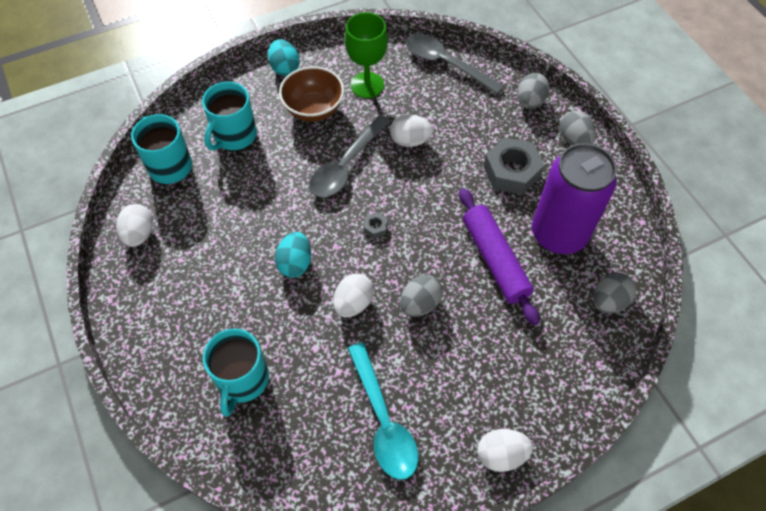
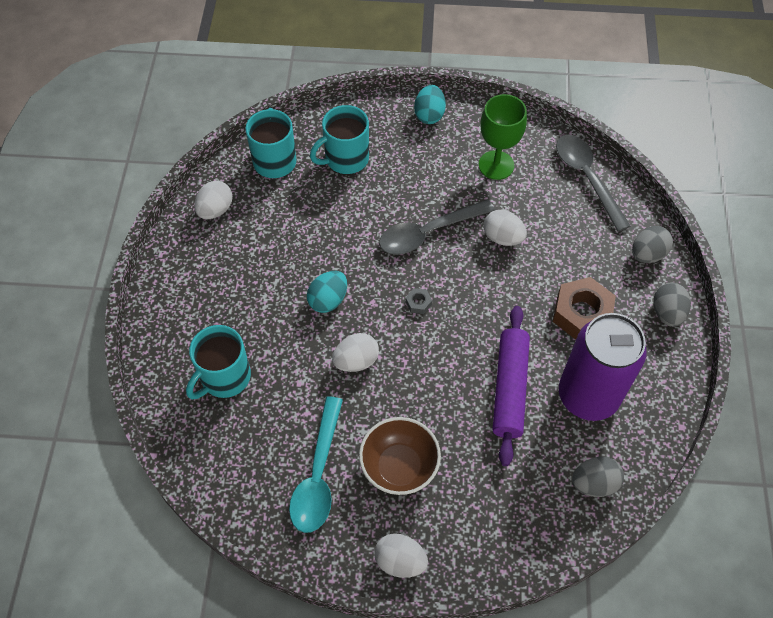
camera: 30 degrees right, 0 degrees up
(314, 109) = (431, 166): brown bowl -> brown bowl (399, 467)
(420, 304) = (414, 392): grey egg -> none
(511, 172) = (581, 314): grey nut -> brown nut

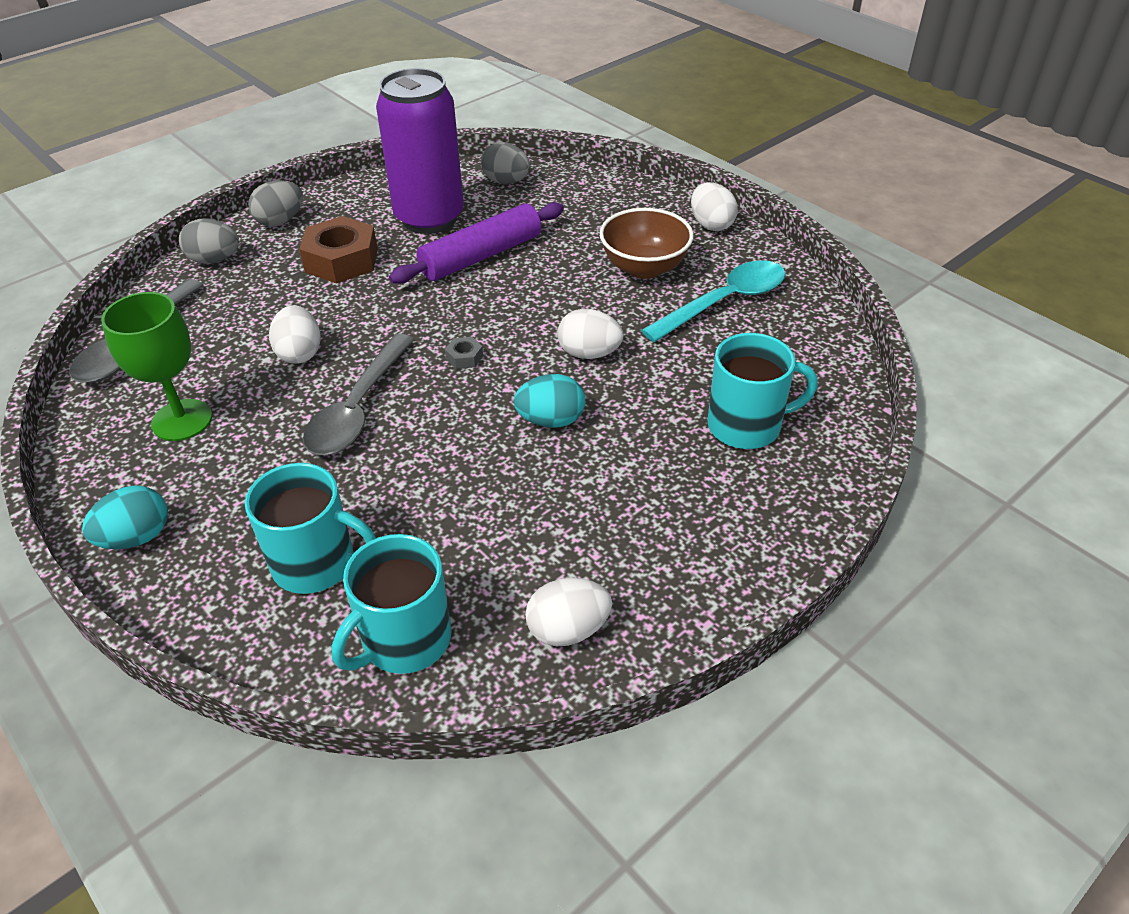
camera: 135 degrees left, 15 degrees down
(428, 233) = (358, 408): grey spoon -> grey spoon turned 90 degrees clockwise

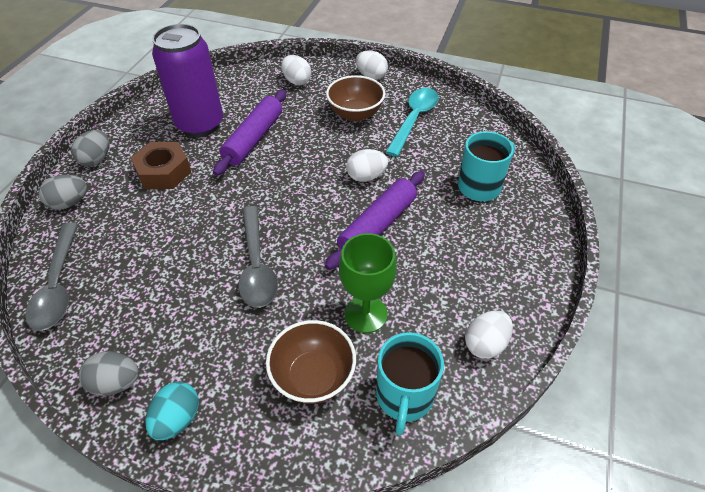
camera: 30 degrees left, 5 degrees up
(182, 420) = (141, 324): green goblet -> green goblet (366, 314)
(300, 353) = (187, 245): white egg -> white egg (297, 81)
(316, 563) = (313, 376): turquoise mug -> brown bowl
(464, 357) = (296, 206): grey nut -> none
(506, 182) = (230, 85): grey egg -> grey egg (116, 383)
(551, 420) = (377, 225): turquoise egg -> purple rolling pin

